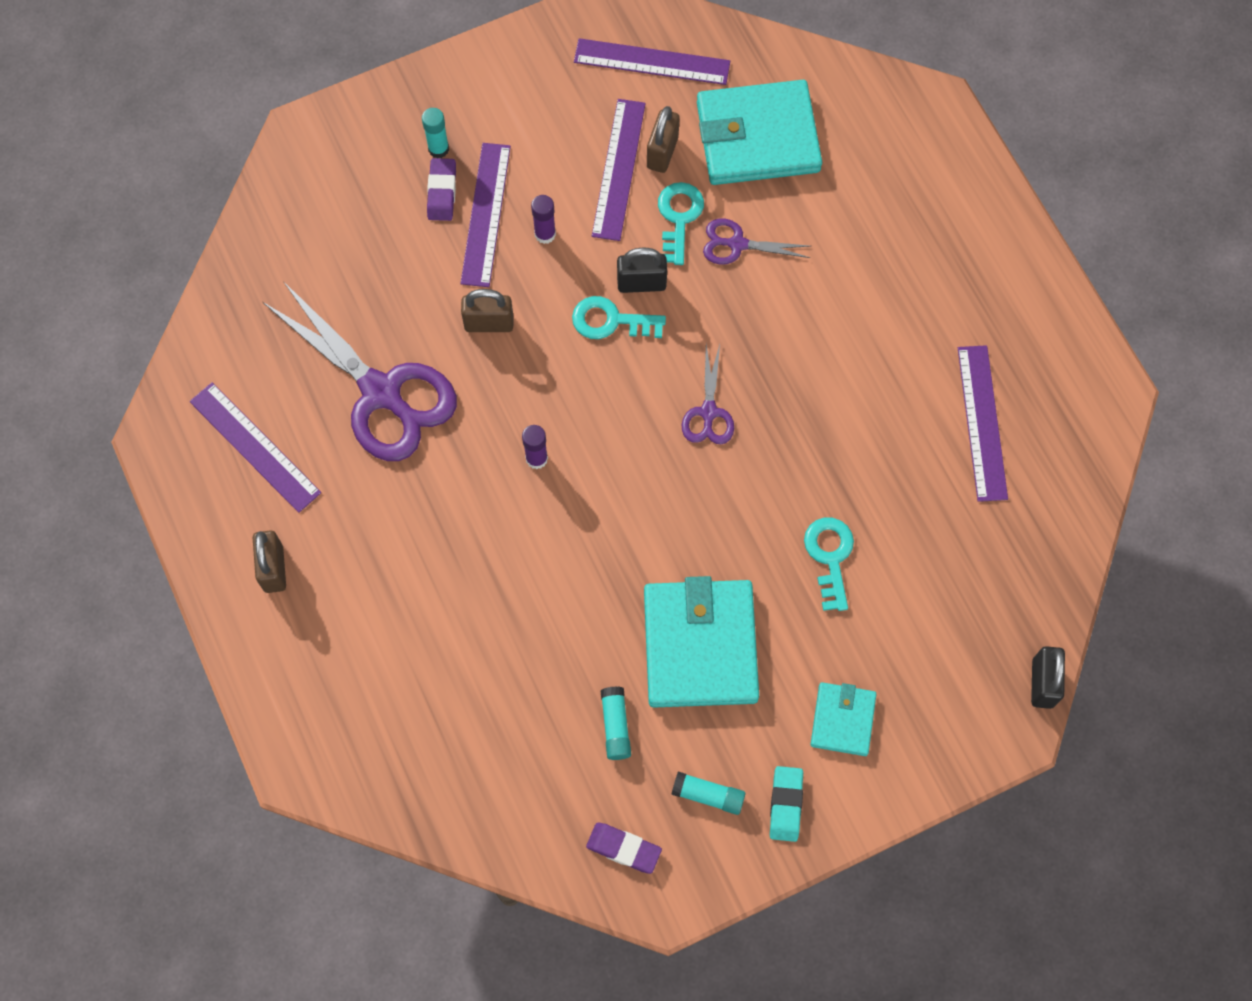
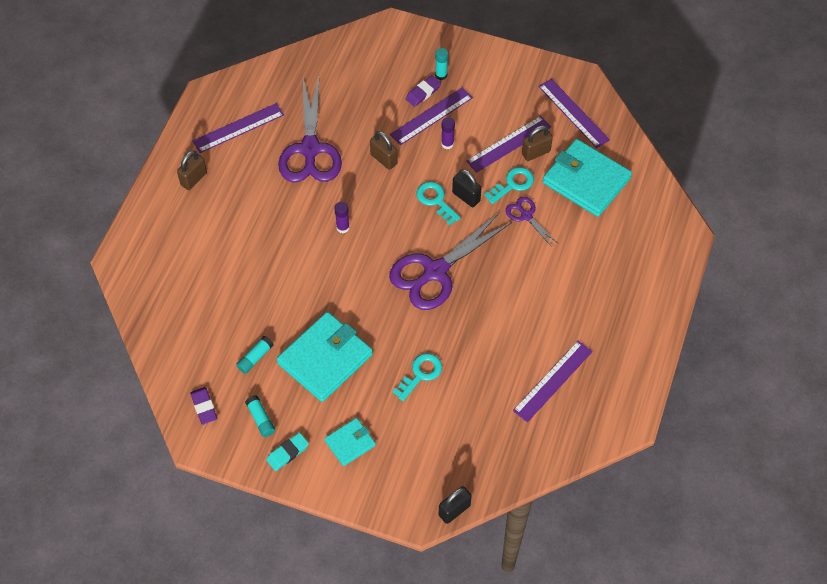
camera: 45 degrees right, 10 degrees down
(255, 447) = (238, 128): purple ruler -> purple ruler turned 60 degrees clockwise
(708, 412) = (435, 271): purple scissors -> purple scissors, size x2.09

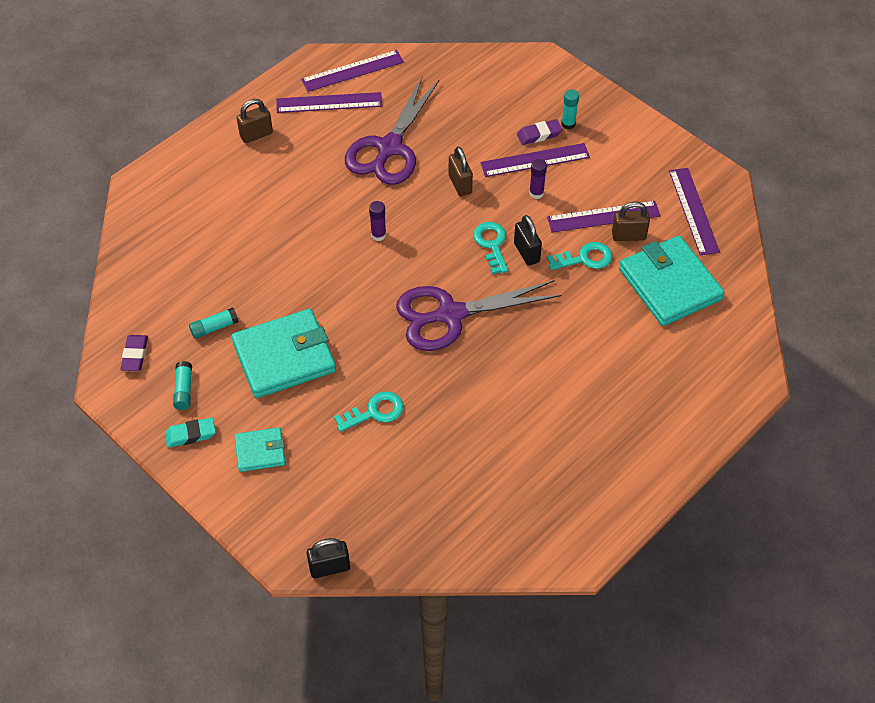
camera: 25 degrees right, 5 degrees down
(526, 216) = (582, 295): purple scissors -> none
(553, 381) = (515, 477): purple ruler -> purple ruler (352, 71)

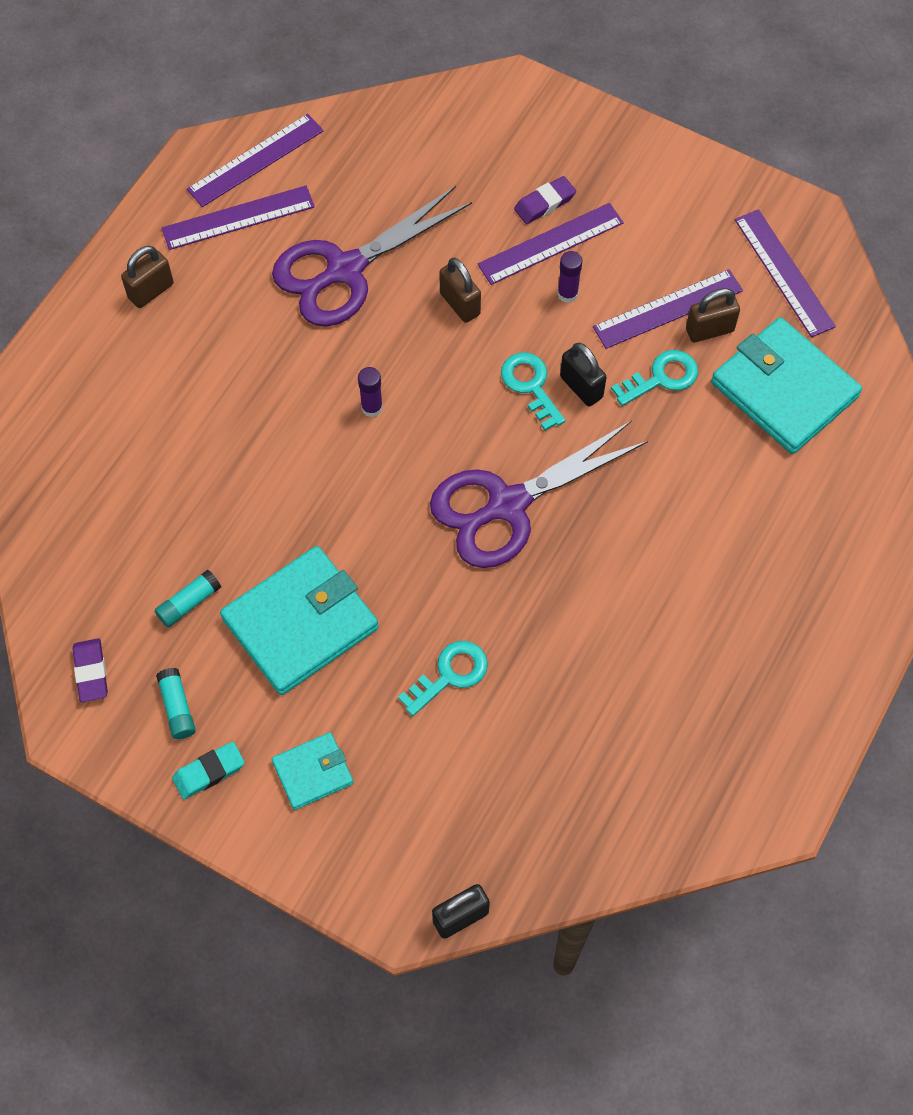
camera: 15 degrees left, 10 degrees up
(389, 148) = (345, 270): purple scissors -> purple scissors turned 45 degrees clockwise
(568, 124) = (579, 178): turquoise glue stick -> none

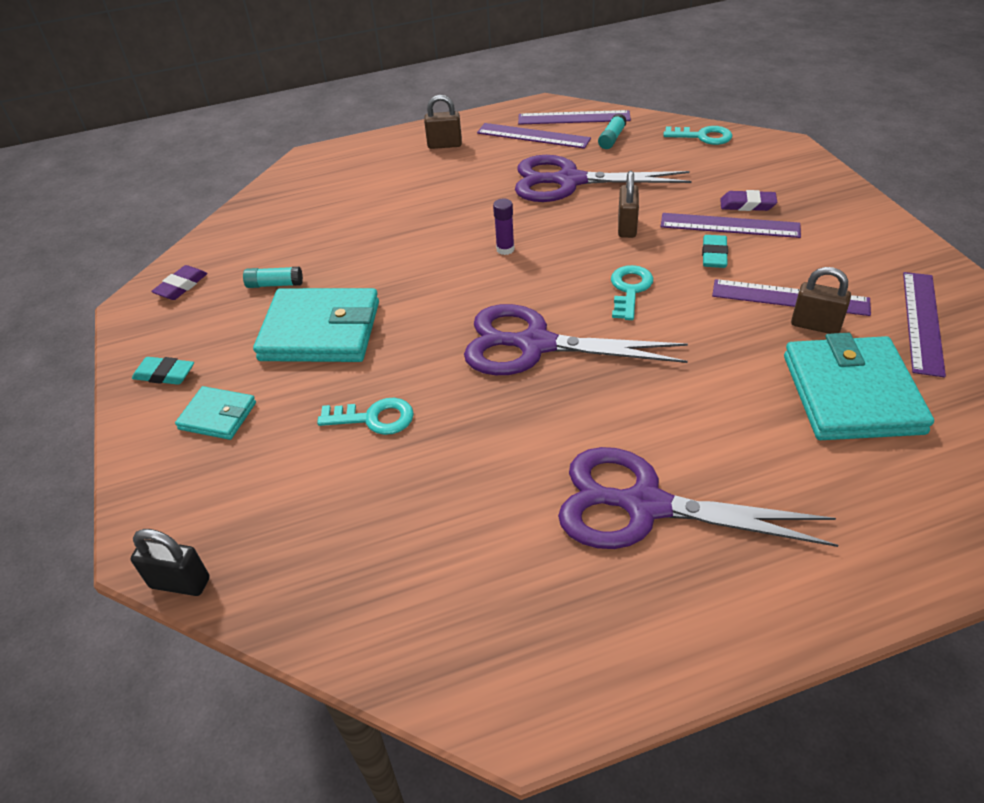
camera: 45 degrees right, 20 degrees down
(177, 707) = (197, 330): turquoise glue stick -> turquoise glue stick (612, 138)
(567, 294) = (714, 255): purple glue stick -> turquoise eraser
(581, 387) = (668, 308): black padlock -> none
(661, 377) = (742, 333): turquoise key -> turquoise key (703, 136)
(722, 600) = (644, 505): none -> purple scissors

